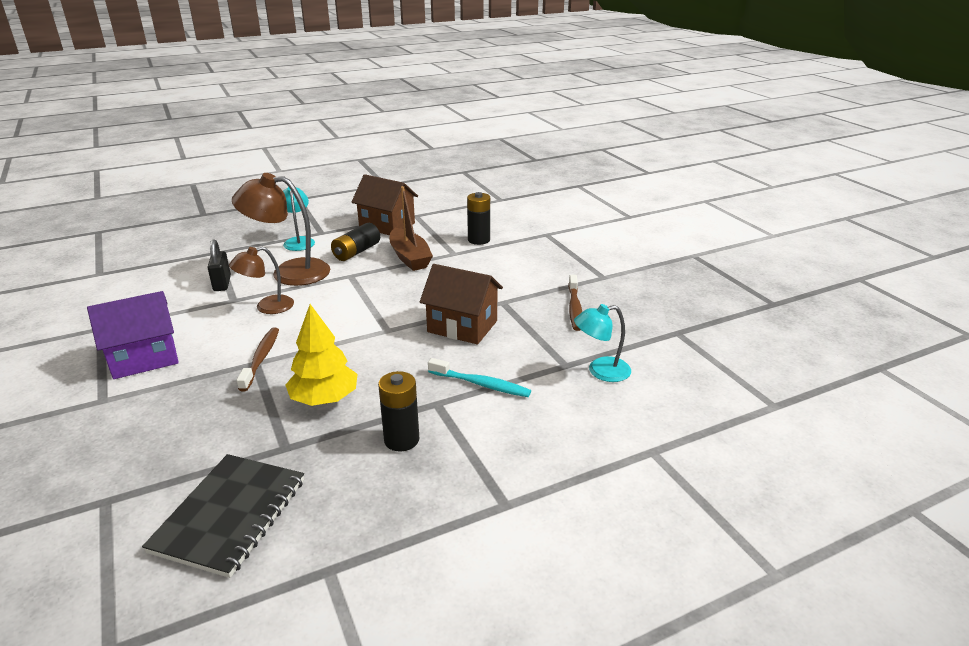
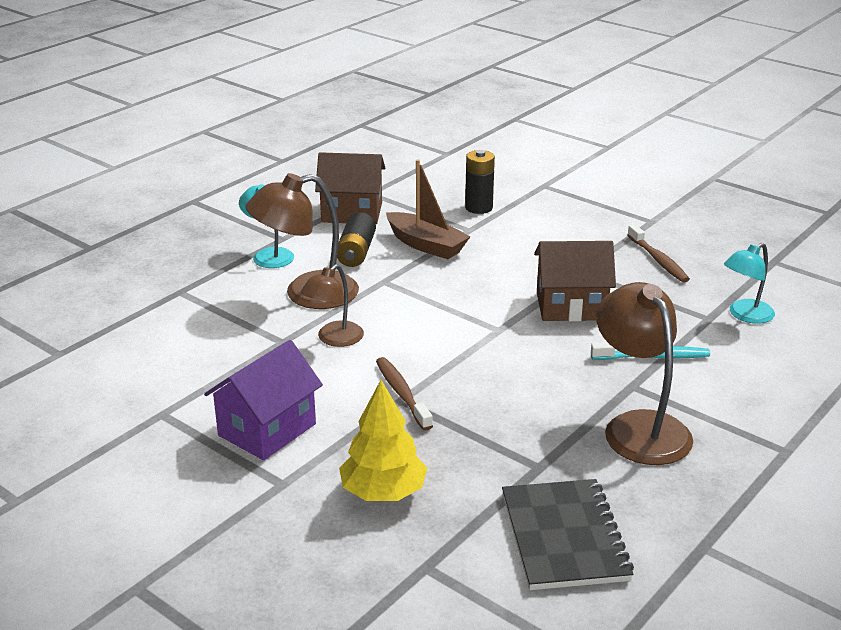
camera: 25 degrees left, 0 degrees up
(222, 283) = (242, 326): black padlock -> none
(324, 399) = (520, 413): yellow tree -> yellow tree (383, 492)
(401, 440) = (639, 427): black battery -> brown lamp

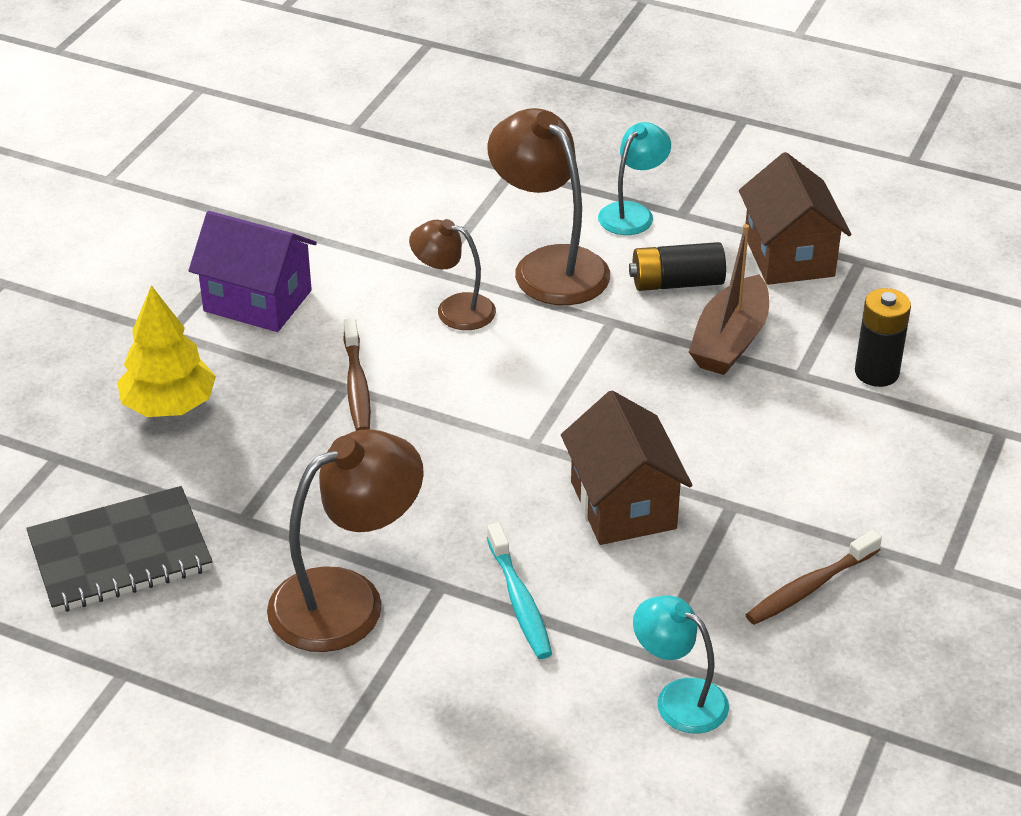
camera: 75 degrees right, 10 degrees up
(402, 393) = (356, 385): brown toothbrush -> brown toothbrush turned 120 degrees clockwise

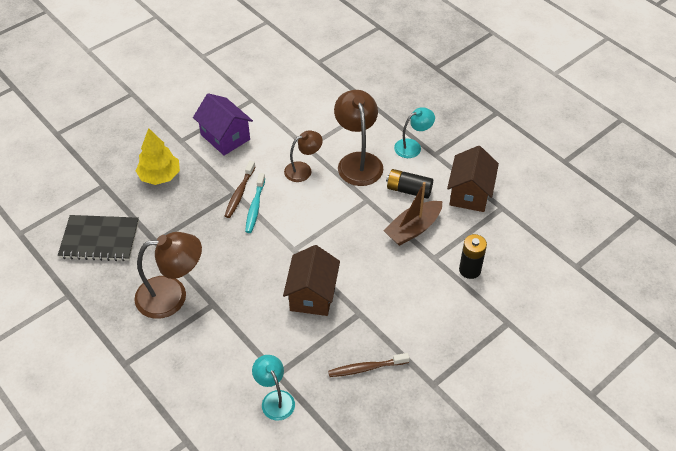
camera: 25 degrees right, 10 degrees up
(454, 309) = (303, 169): brown lamp -> brown lamp turned 105 degrees clockwise
(519, 601) = (239, 324): turquoise toothbrush -> turquoise toothbrush (255, 207)

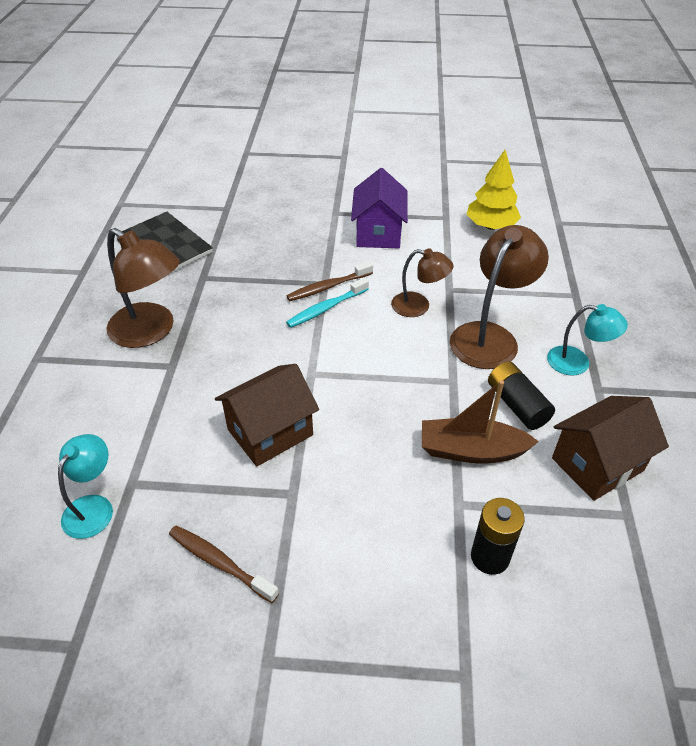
camera: 45 degrees right, 5 degrees down
(160, 176) = (279, 229): yellow tree -> yellow tree (491, 226)

